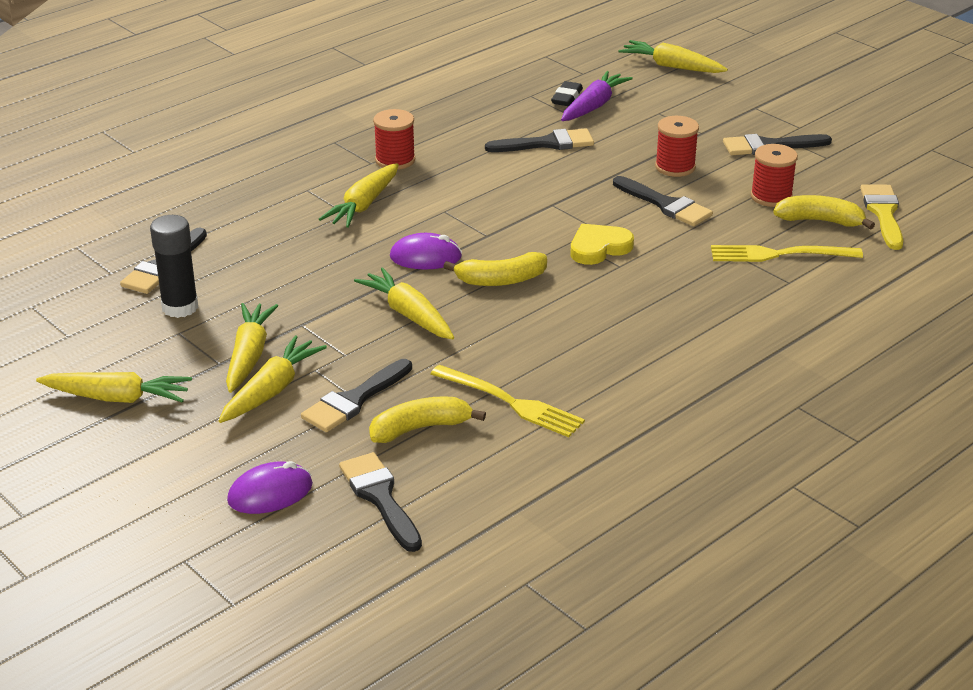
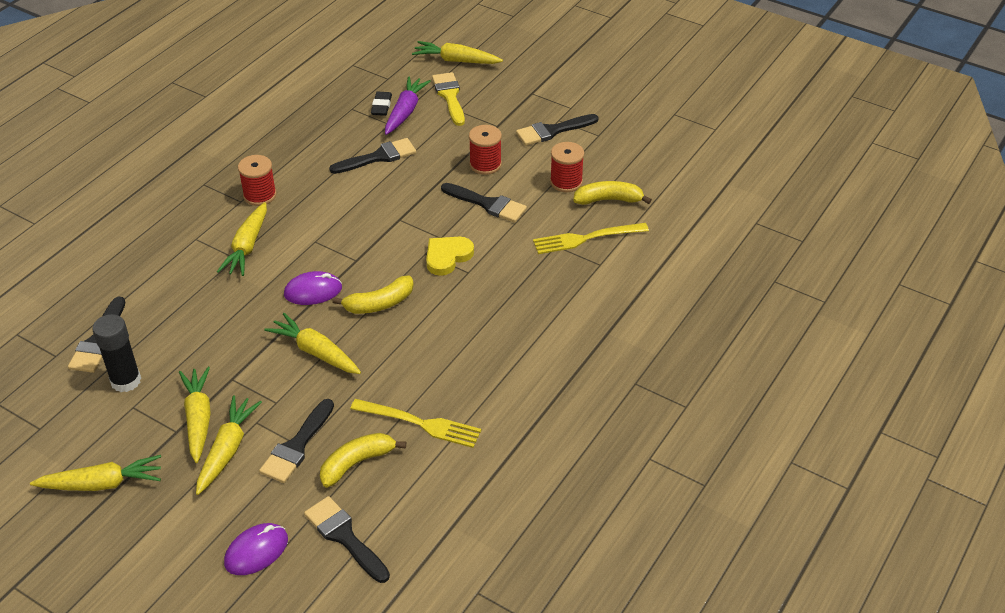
camera: 15 degrees left, 10 degrees up
(883, 213) = (653, 184): yellow brush -> yellow brush (449, 96)

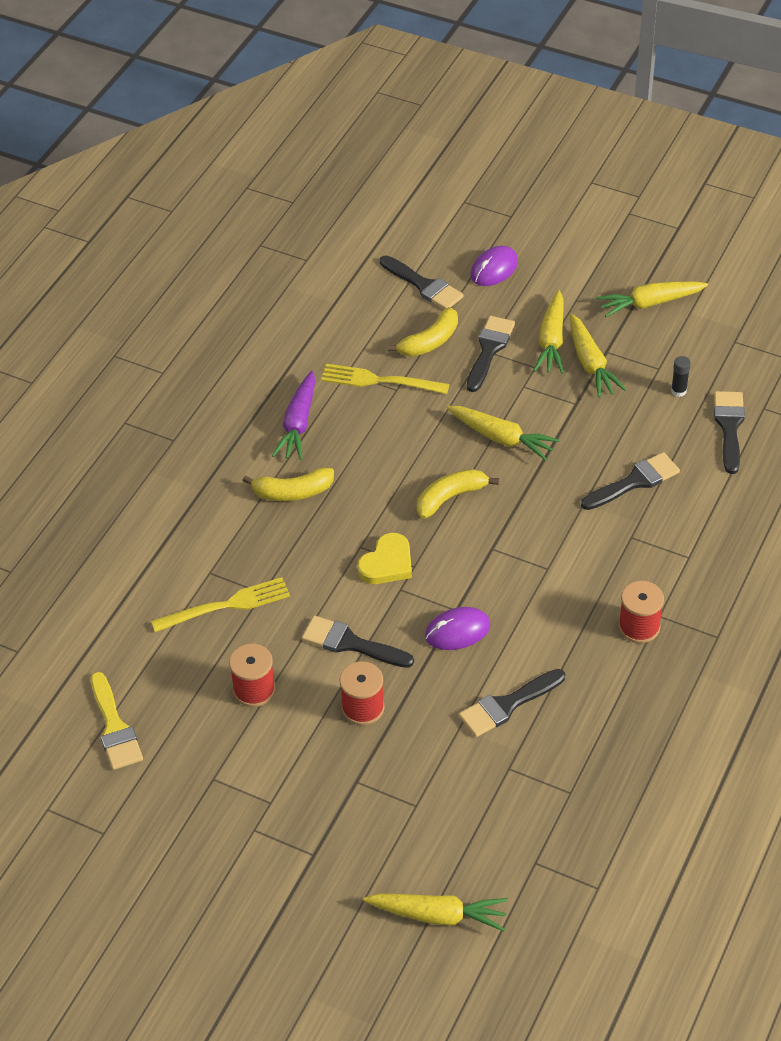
camera: 175 degrees right, 5 degrees up
(126, 381) = (678, 391): black glue stick -> black glue stick, size x0.53
(247, 246) = (623, 553): yellow carrot -> none
(313, 291) = (527, 504): purple mouse -> purple mouse (457, 631)
(381, 106) = (528, 801): black eraser -> none
(405, 112) = (491, 793): purple carrot -> purple carrot (298, 423)
(449, 96) = (434, 833): yellow brush -> yellow brush (114, 727)
(552, 131) = (277, 779): black brush -> black brush (634, 482)
(608, 200) = (199, 666): yellow banana -> yellow banana (293, 492)

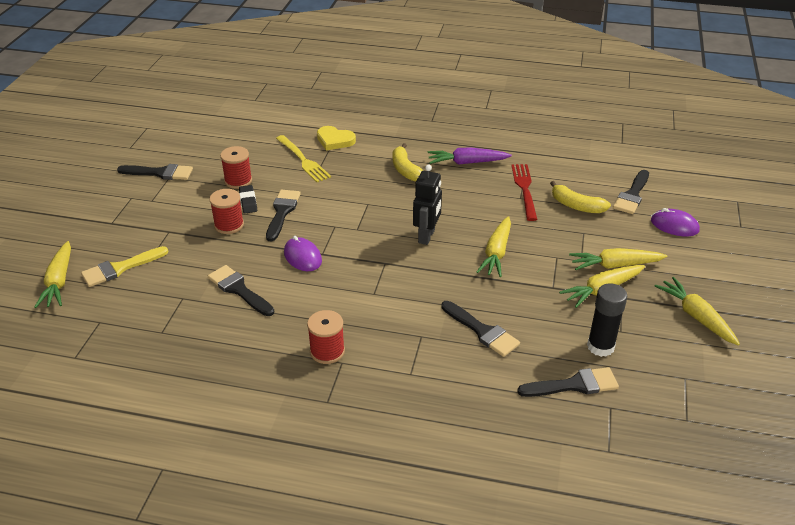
camera: 75 degrees right, 10 degrees down
(114, 727) = (204, 138): yellow brush -> yellow brush (120, 268)
(312, 681) = (248, 201): none -> black eraser
(379, 381) = (524, 189): yellow fork -> red fork
(387, 563) = (356, 217): yellow heart -> yellow heart (335, 140)
(450, 497) = (427, 236): yellow banana -> black robot
(489, 350) = (585, 235): black brush -> black brush (160, 173)
(678, 391) = (600, 346): black glue stick -> black glue stick, size x1.90

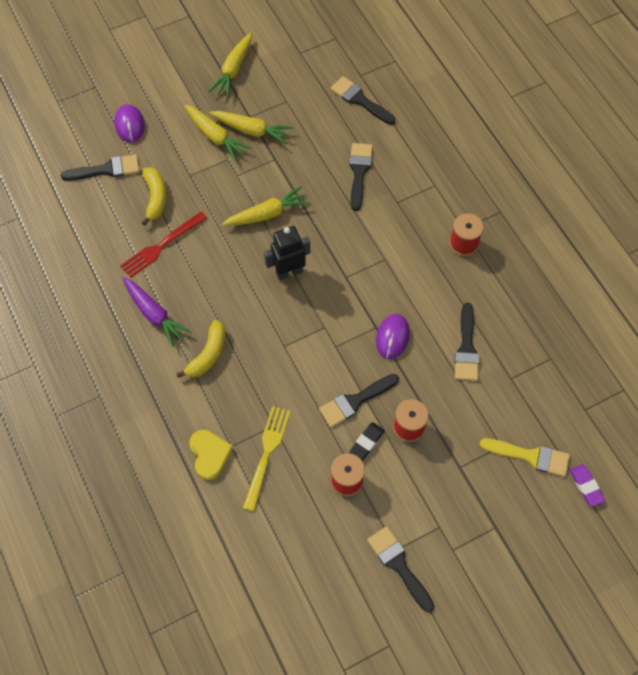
camera: 130 degrees left, 25 degrees up
(59, 281) = (586, 486): yellow carrot -> purple eraser
(600, 346) = (312, 104): black glue stick -> none

